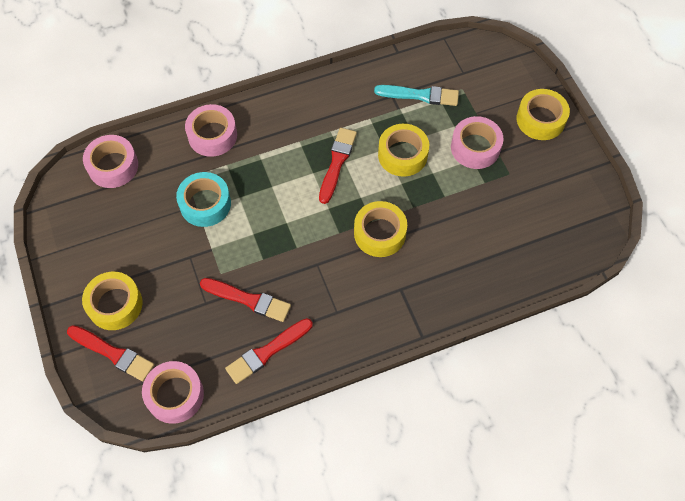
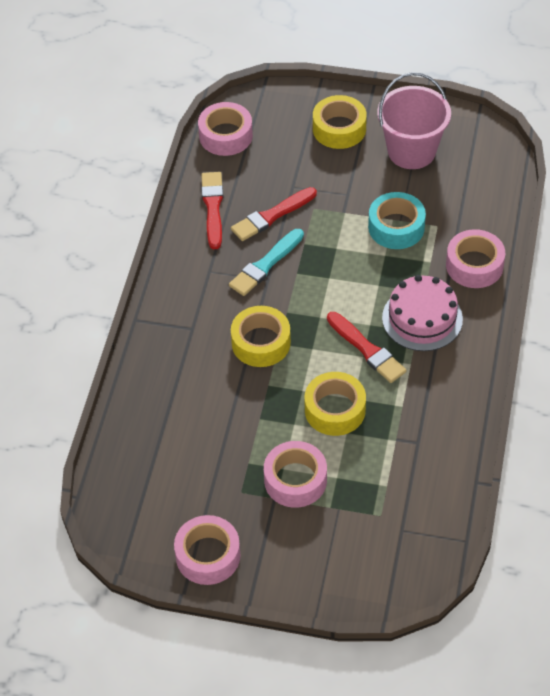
camera: 125 degrees right, 10 degrees down
(112, 353) = (294, 112): red brush -> none
(113, 166) = (490, 178): pink tape -> pink tape (208, 555)
(113, 235) = (411, 151): none -> pink bucket
(285, 143) = (422, 318): none -> pink cake
(420, 95) = (400, 468): turquoise brush -> turquoise brush (266, 264)
(540, 119) = (284, 566): yellow tape -> none

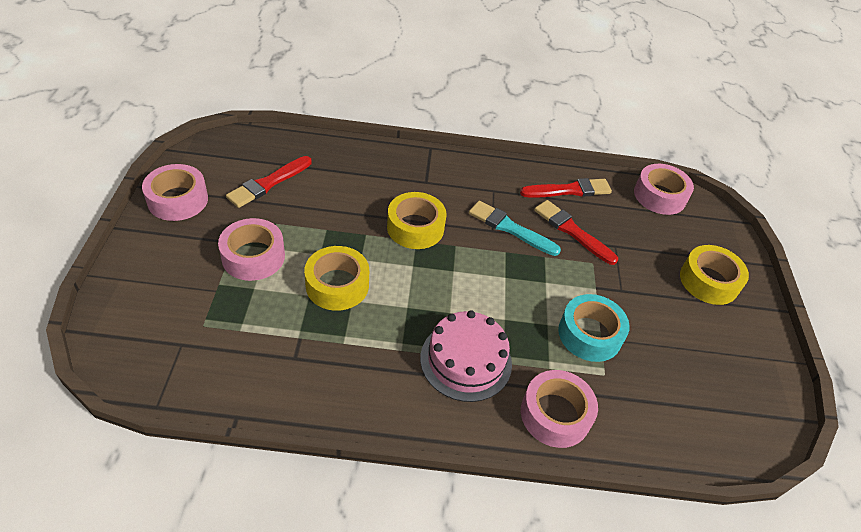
camera: 75 degrees right, 5 degrees down
(366, 349) = (416, 310): red brush -> red brush (268, 183)
(411, 151) = (706, 348): pink bucket -> none

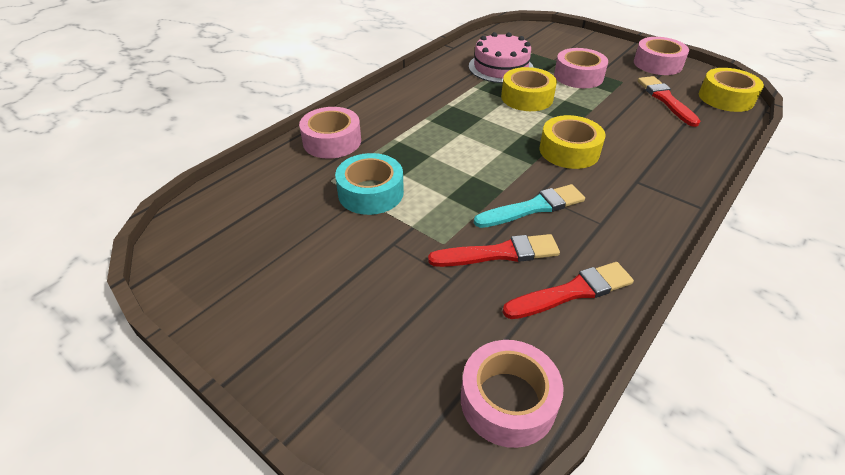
camera: 130 degrees right, 5 degrees down
(466, 360) = (412, 124): pink cake -> pink cake (501, 67)
(568, 190) = (572, 292): red brush -> red brush turned 135 degrees counterclockwise
(709, 281) = (333, 333): yellow tape -> yellow tape (726, 98)

